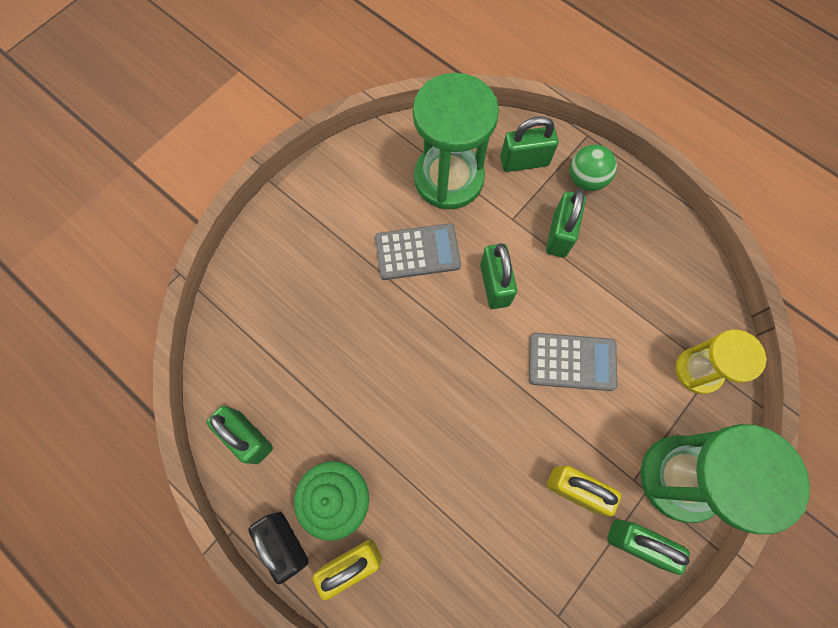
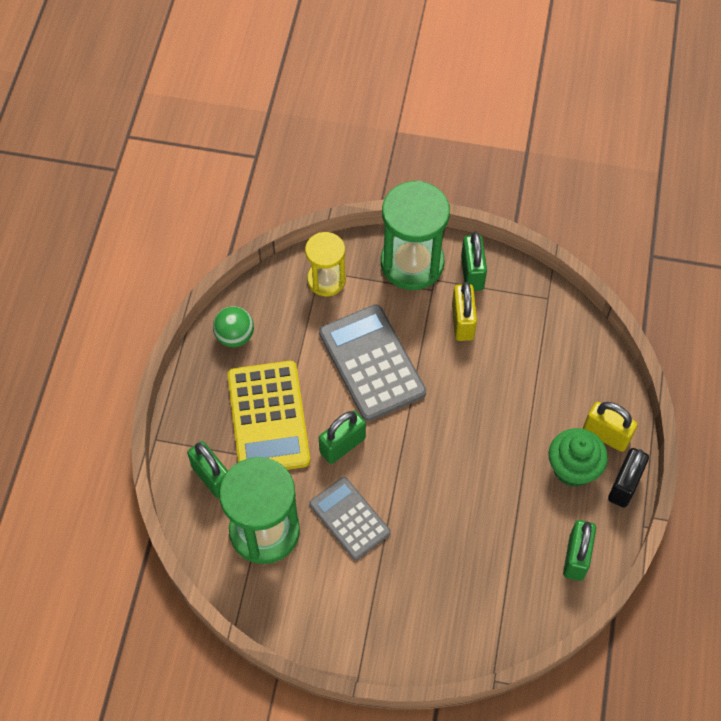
camera: 120 degrees left, 10 degrees down
(559, 234) = (268, 418): green padlock -> yellow calculator
(572, 362) = (372, 363): grey calculator -> grey calculator, size x1.55
(586, 179) = (203, 421): green ball -> green ball (235, 336)

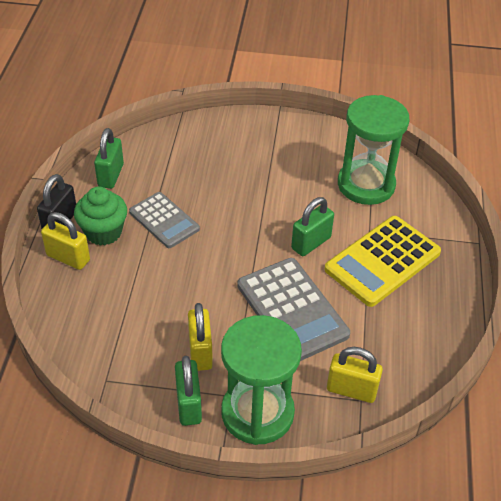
camera: 175 degrees right, 15 degrees down
(212, 477) = (419, 217): green padlock -> none
(235, 336) = (434, 329): green ball -> none
(268, 418) = (382, 261): yellow calculator -> yellow calculator turned 120 degrees counterclockwise
(326, 280) = (351, 390): yellow hourglass -> yellow padlock
(349, 518) = (297, 194): grey calculator -> grey calculator (164, 220)

